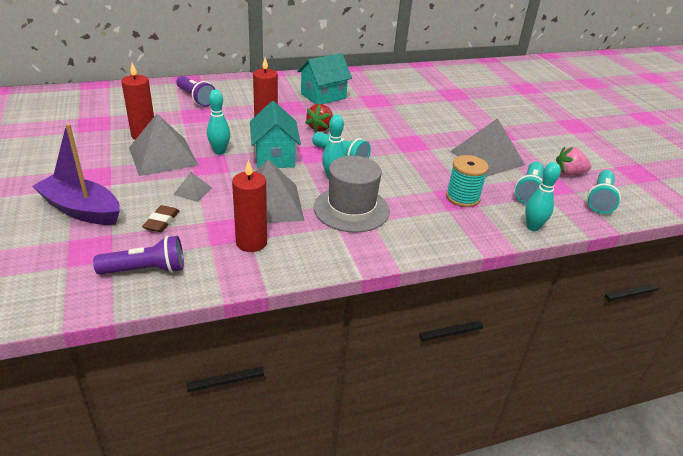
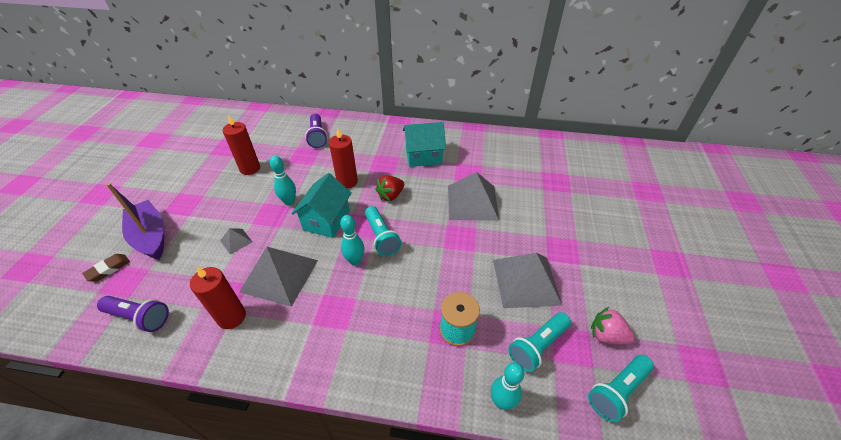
camera: 30 degrees right, 10 degrees up
(161, 222) = (189, 268): brown eraser -> brown eraser (108, 269)
(163, 156) = (245, 195): grey pyramid -> grey pyramid (472, 202)
(351, 209) = (341, 306): grey hat -> none

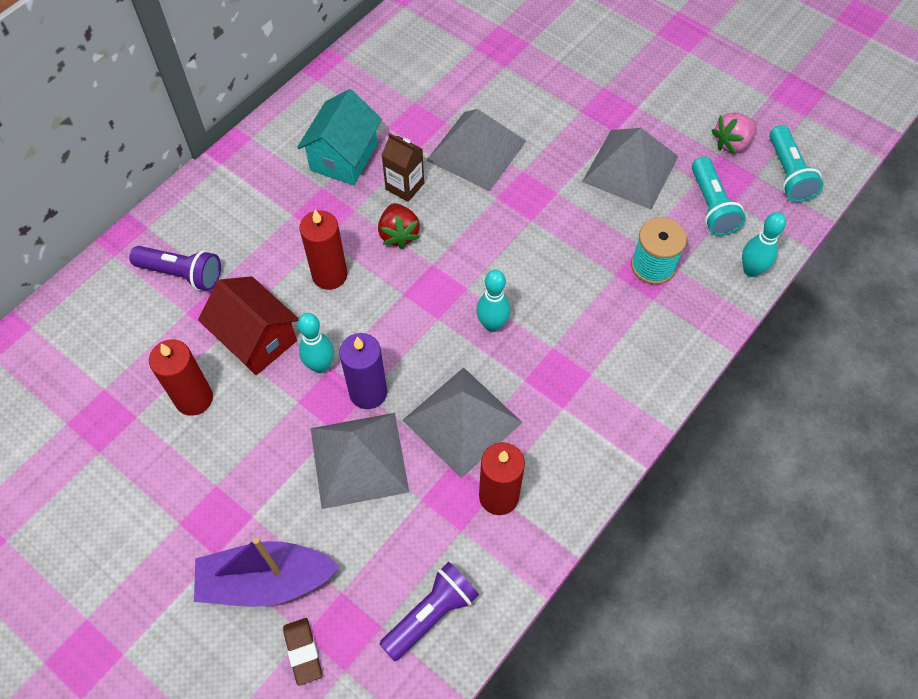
camera: 60 degrees left, 15 degrees up
(236, 241) = (358, 459): grey pyramid -> grey pyramid, size x2.22
(281, 227) = (368, 392): none -> purple candle
(294, 173) = (256, 339): none -> red house
(326, 220) = (394, 330): turquoise house -> none
(381, 237) = (470, 279): turquoise flashlight -> none
(423, 185) = (405, 186): none -> brown carton

